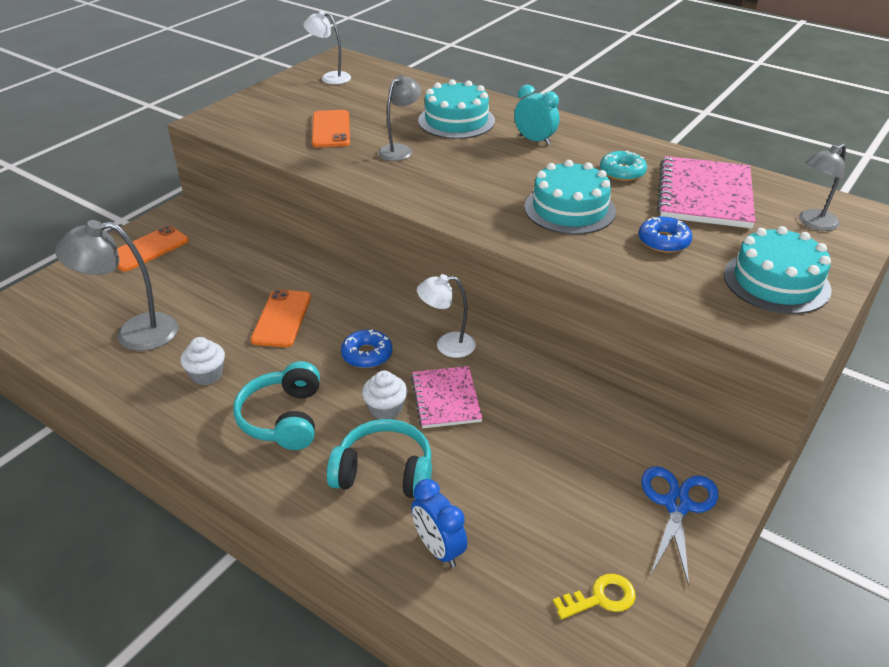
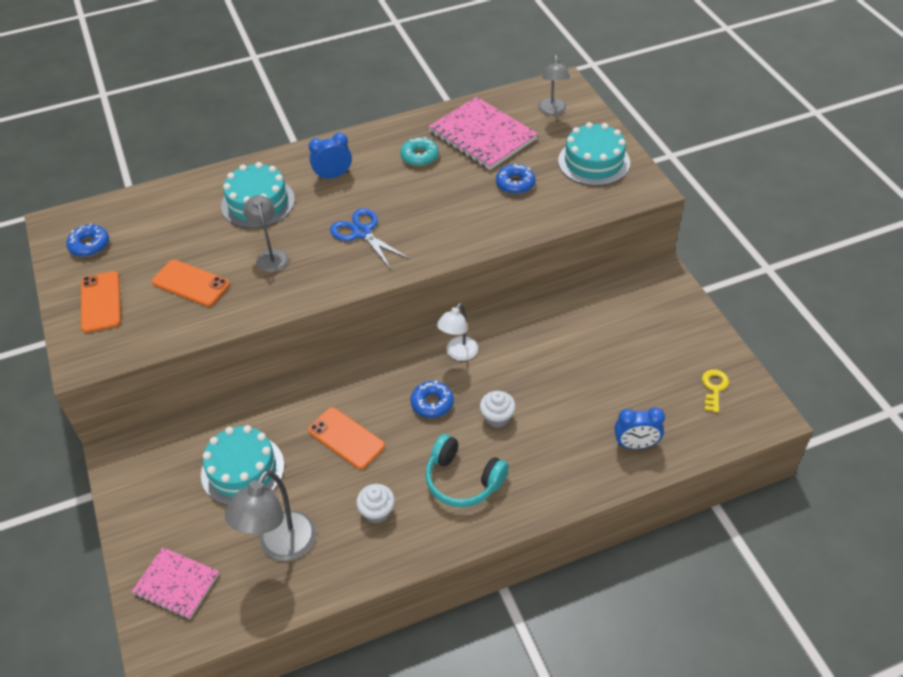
camera: 55 degrees left, 10 degrees up
(148, 249) = (158, 500): orange phone -> orange phone (101, 302)
(330, 77) = (89, 245): white lamp -> blue donut
(384, 472) = (555, 444): turquoise headphones -> none
(445, 399) = (511, 380): pink notebook -> pink notebook (176, 584)
(534, 140) = (333, 176): turquoise clock -> blue clock
(569, 209) = (440, 206): turquoise cake -> turquoise cake (242, 470)
(677, 505) = (673, 318): blue scissors -> blue scissors (362, 232)

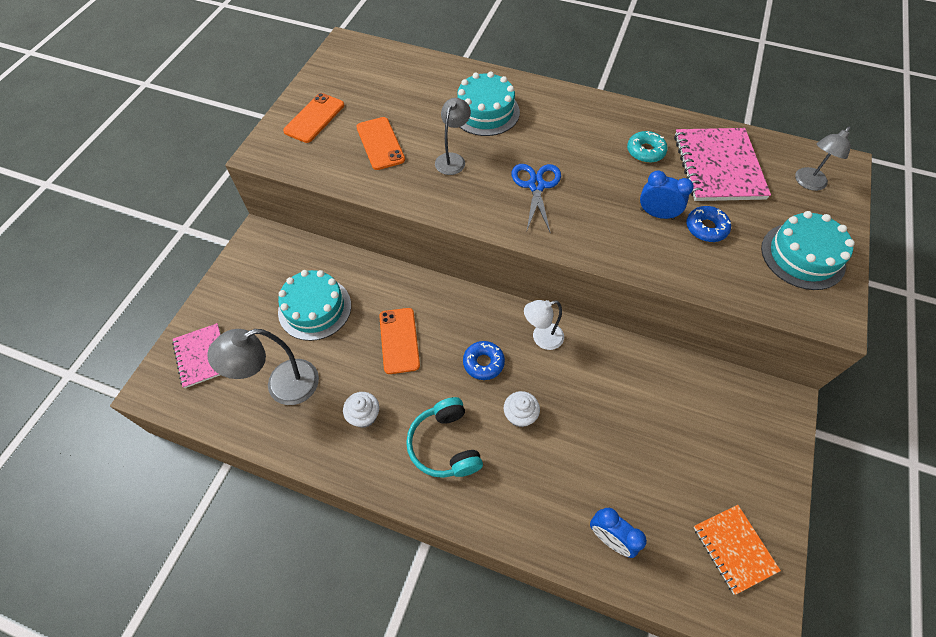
camera: 40 degrees right, 10 degrees up
(89, 245) = (349, 72): blue donut -> none
(333, 176) = (561, 125): blue clock -> blue clock (657, 214)
(714, 388) = (734, 549): yellow key -> orange notebook

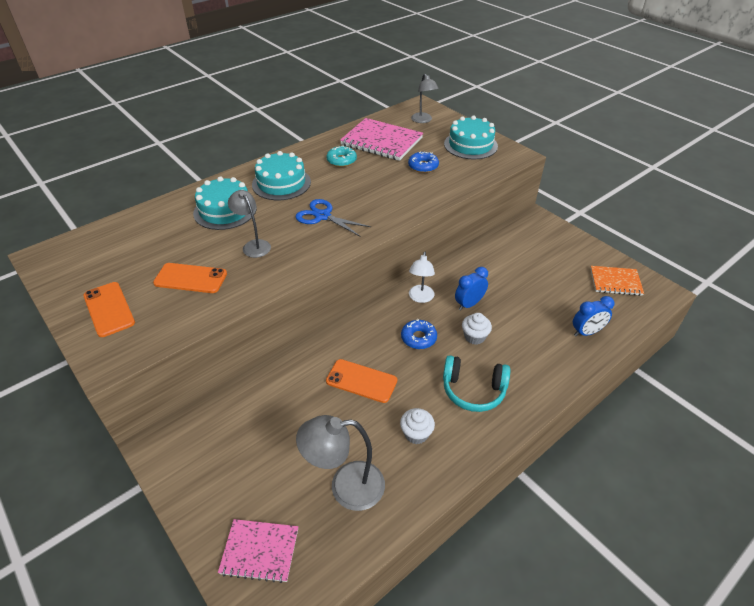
camera: 60 degrees left, 15 degrees down
(282, 386) = (346, 487): grey lamp -> grey lamp turned 75 degrees clockwise
(315, 308) = (281, 429): turquoise cake -> turquoise cake (281, 183)
(657, 214) = (396, 178): blue clock -> blue clock (469, 304)

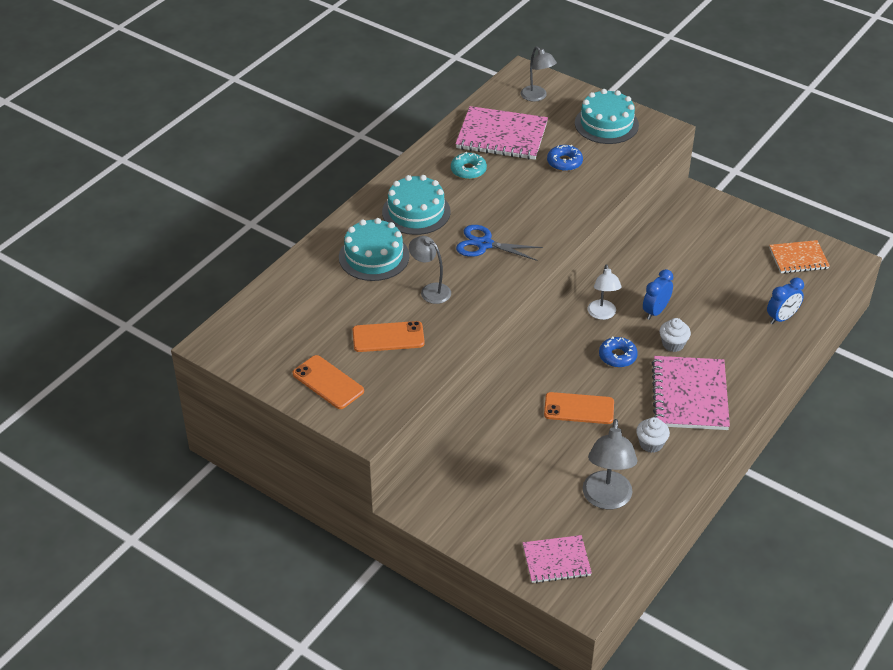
camera: 15 degrees left, 0 degrees up
(346, 487) = (606, 499): grey lamp -> grey lamp turned 60 degrees counterclockwise
(473, 390) = (689, 395): turquoise headphones -> pink notebook

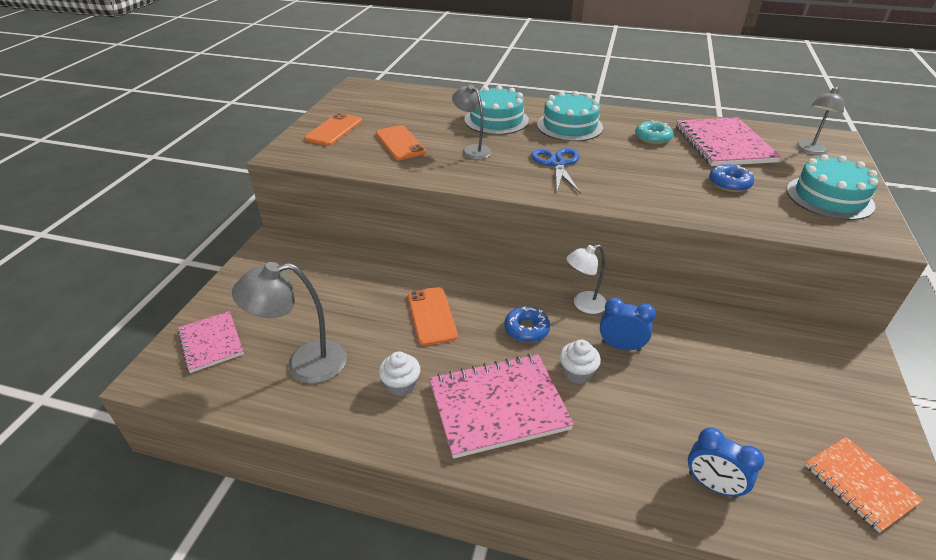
camera: 70 degrees right, 5 degrees down
(430, 290) = (472, 150): grey lamp -> grey lamp turned 60 degrees counterclockwise

